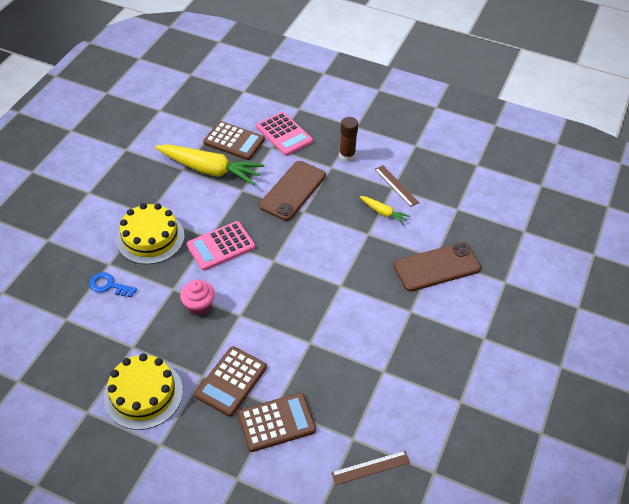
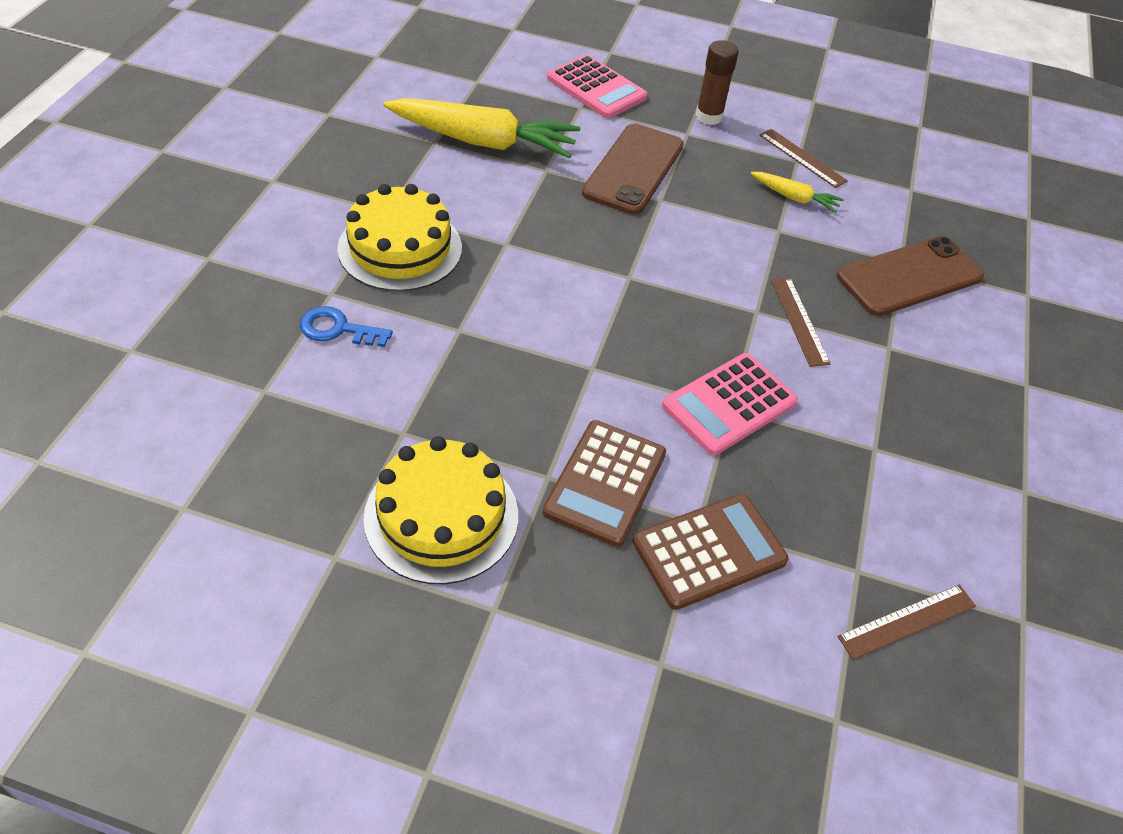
camera: 10 degrees left, 0 degrees up
(199, 306) = (514, 356): pink cupcake -> none
(221, 246) = (530, 257): pink calculator -> pink calculator (729, 404)
(234, 141) = (514, 99): brown calculator -> none
(363, 292) = (799, 321): none -> brown ruler

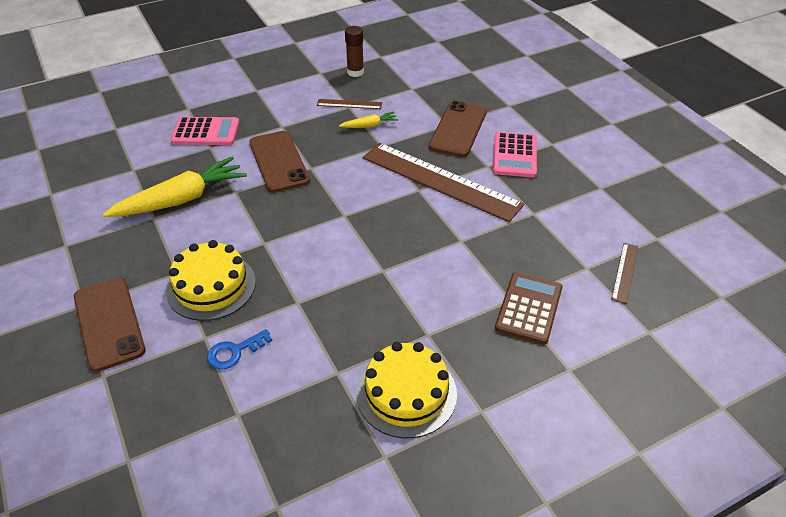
camera: 40 degrees left, 5 degrees down
(271, 213) = (109, 323): none -> brown phone
(605, 483) = (454, 316): brown calculator -> none
(708, 117) = (281, 111): brown glue stick -> brown glue stick (355, 72)
(729, 404) = (459, 239): pink calculator -> pink calculator (514, 155)
(799, 321) = (440, 181): brown ruler -> brown ruler, size x2.35

